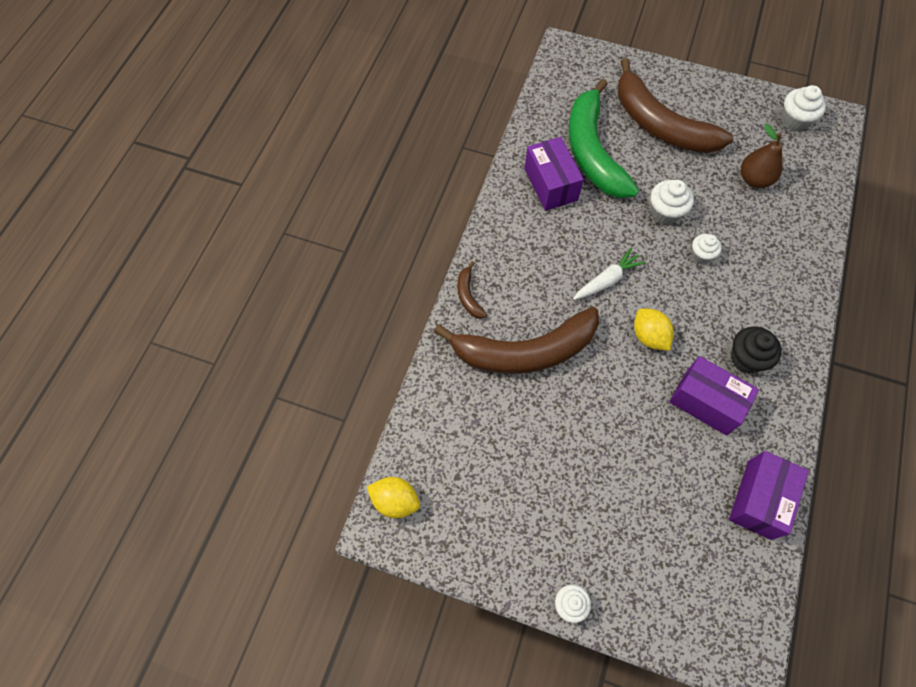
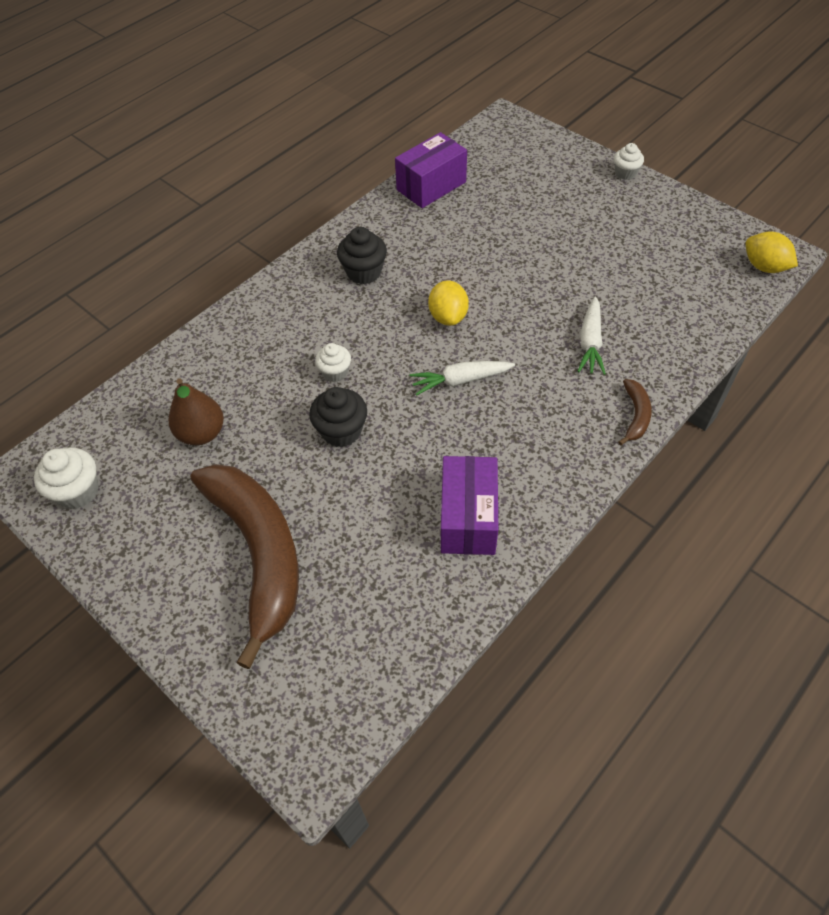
camera: 155 degrees left, 10 degrees down
(524, 351) = (590, 342): brown banana -> white carrot
(592, 151) = (382, 546): green banana -> none
(665, 212) = (341, 431): white cupcake -> black cupcake
(706, 402) = (428, 253): purple box -> none

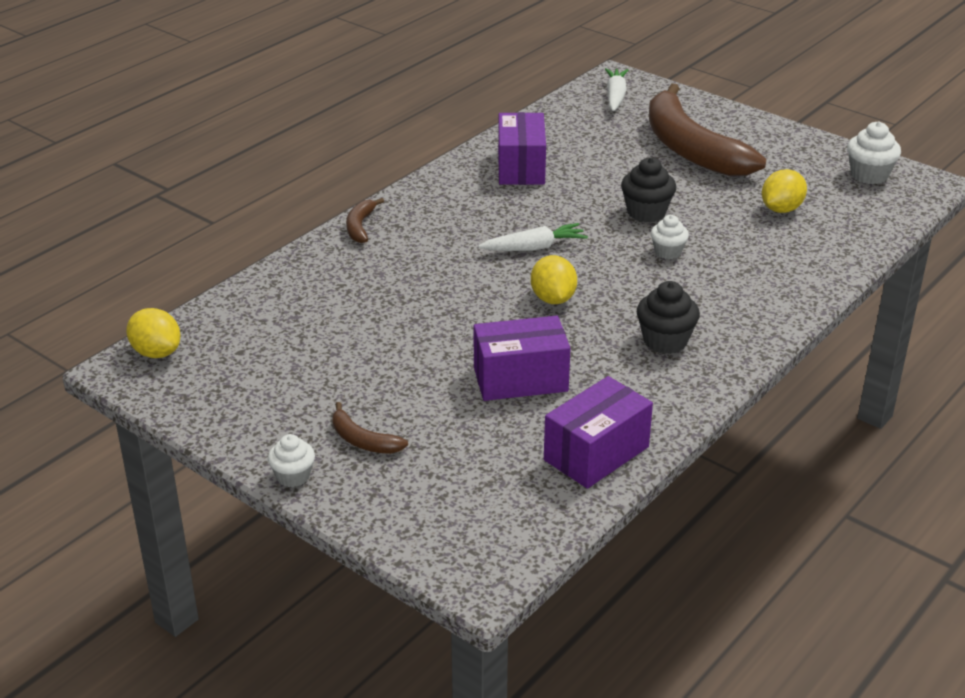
camera: 175 degrees right, 20 degrees down
(202, 433) = (781, 209): brown pear -> yellow lemon
(478, 240) = (520, 379): none -> purple box
(586, 196) = (362, 440): none -> brown banana
(590, 342) = (392, 279): white carrot -> white carrot (615, 96)

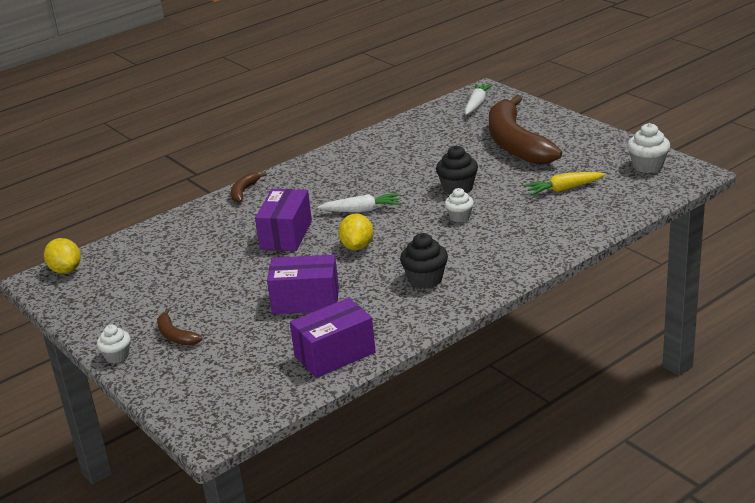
camera: 15 degrees right, 5 degrees down
(521, 167) = (380, 154): purple box -> purple box (286, 235)
(781, 209) = (564, 189): yellow lemon -> yellow carrot

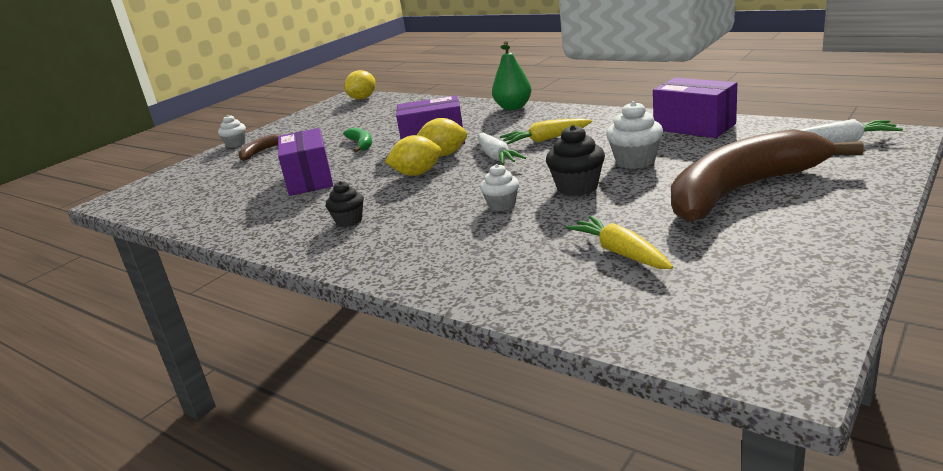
camera: 75 degrees right, 5 degrees down
(238, 272) = (361, 144): none -> green banana
(244, 191) = (513, 107): brown banana -> green pear
(326, 232) = (443, 154): none -> yellow lemon
(335, 354) = (210, 214): purple box -> purple box (694, 127)
(348, 187) = (546, 139): none -> yellow carrot
(425, 280) = (349, 221): black cupcake -> black cupcake, size x0.66
(647, 166) = (766, 310): white cupcake -> white cupcake (635, 161)

